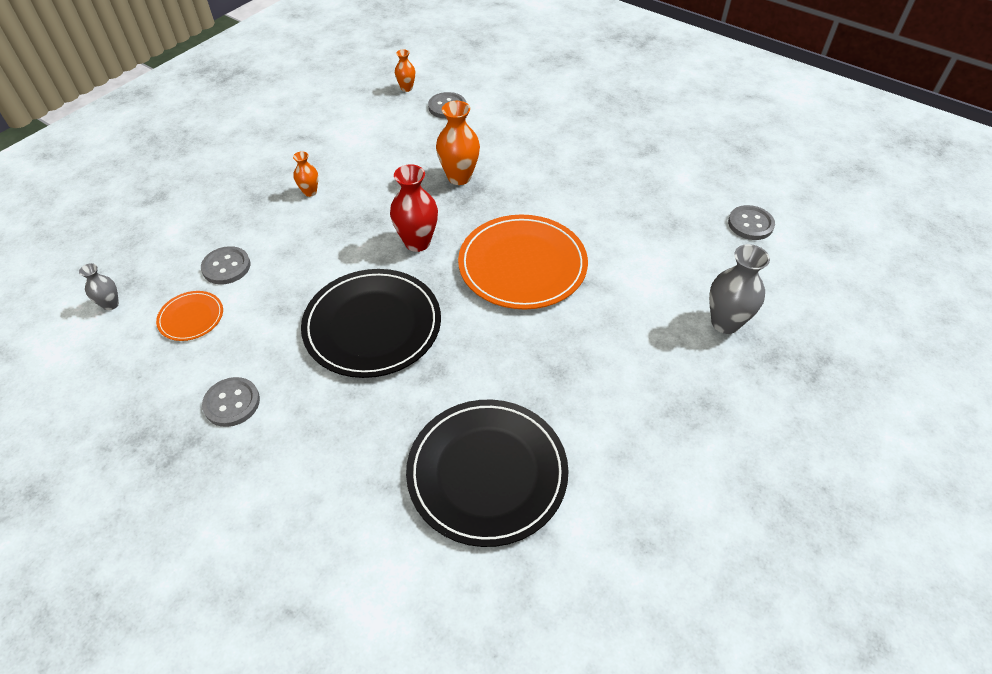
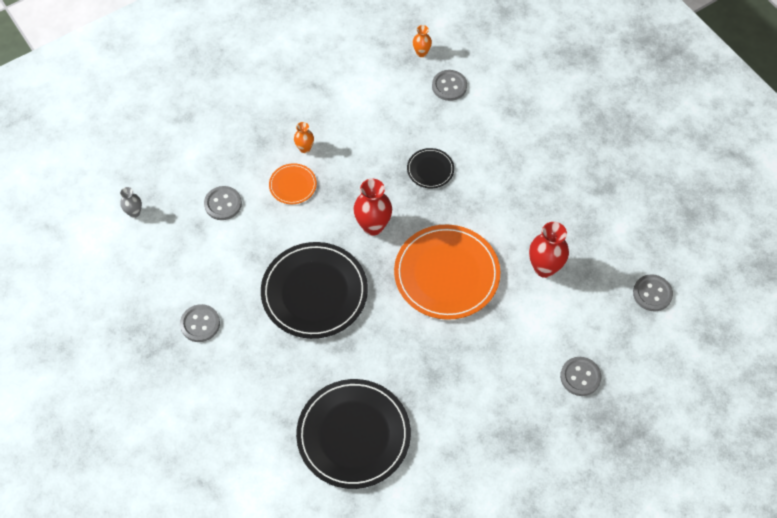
camera: 20 degrees right, 10 degrees up
(191, 317) = (188, 243): orange plate -> orange plate (293, 185)
(459, 177) = (430, 169): orange vase -> black plate
(626, 231) = (544, 268): none -> red vase
(725, 323) = (580, 377): grey vase -> grey button

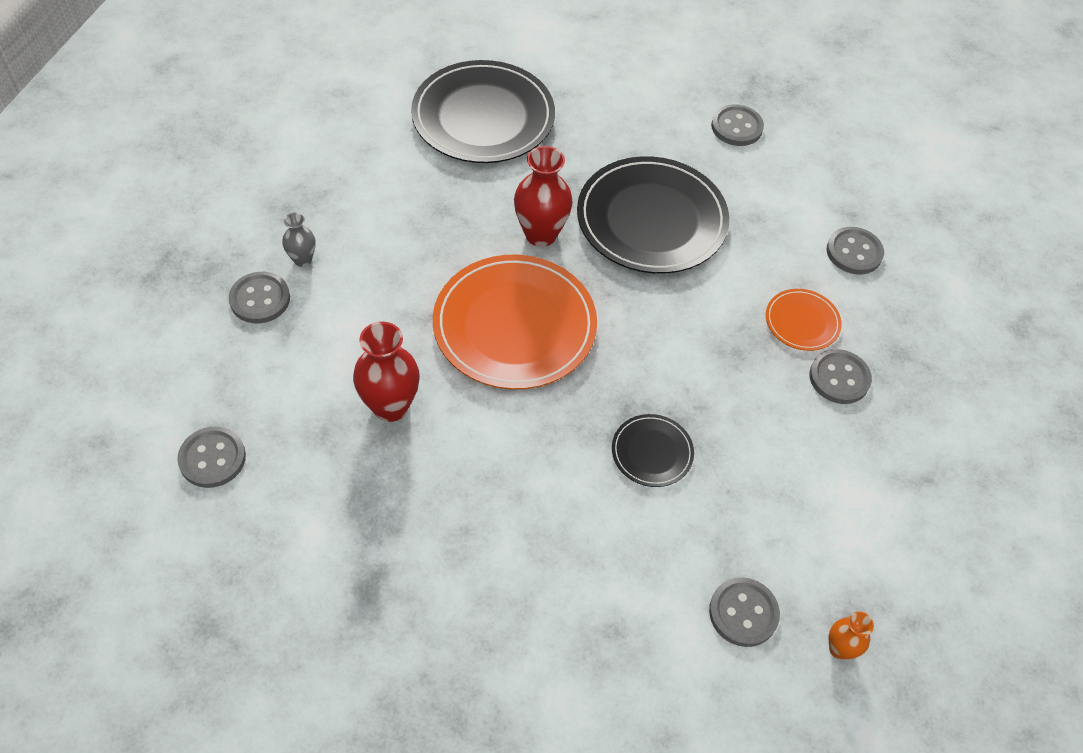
camera: 140 degrees right, 5 degrees down
(134, 212) = (932, 188): grey vase -> grey vase (302, 260)
(305, 148) = (839, 378): orange vase -> grey button
(373, 226) = (656, 330): red vase -> red vase (540, 234)

